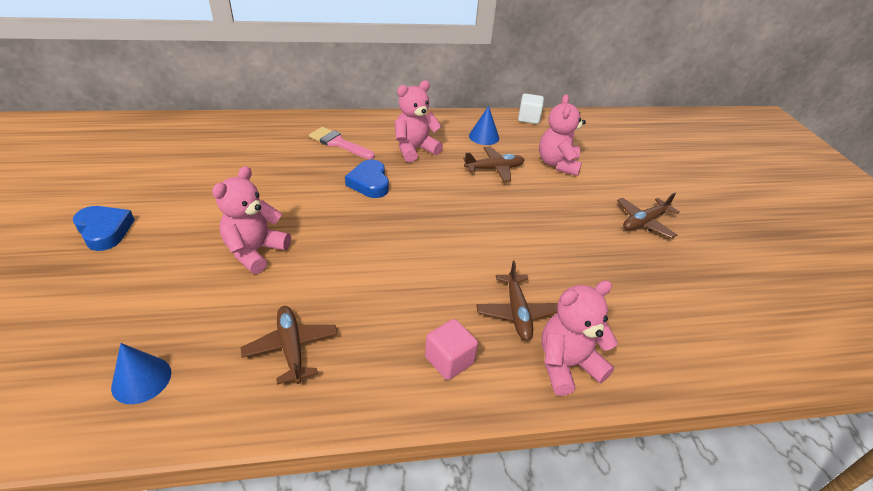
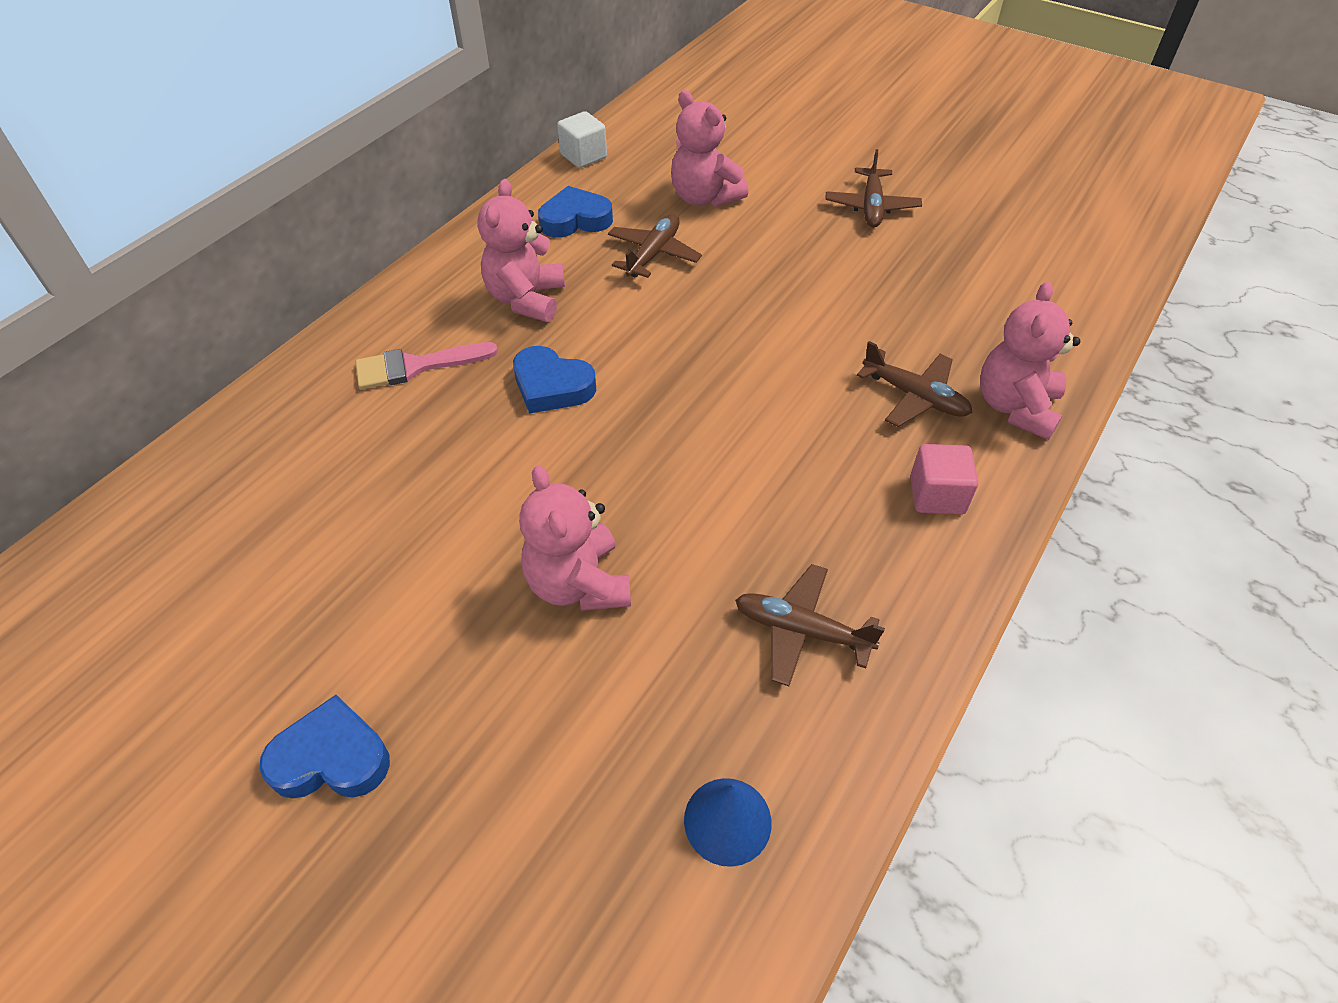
camera: 45 degrees left, 10 degrees up
(484, 137) = (575, 219): blue cone -> blue heart

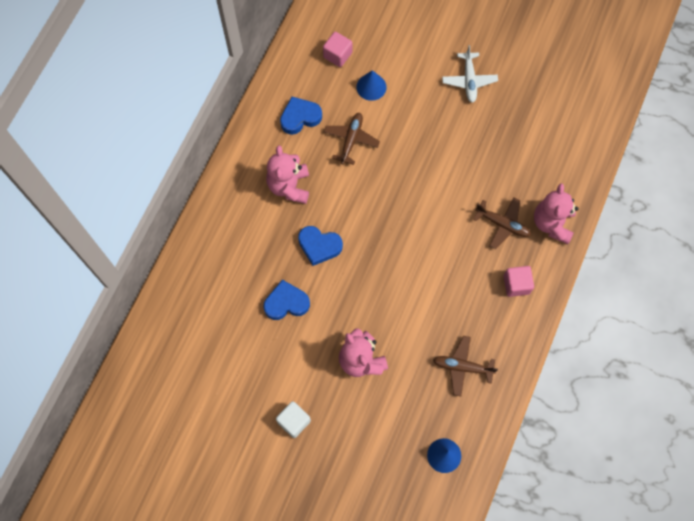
camera: 10 degrees left, 20 degrees up
(331, 758) = (281, 457): blue heart -> blue heart (286, 303)
(416, 366) = (245, 244): pink brush -> none
(583, 156) = (291, 59): white cube -> white cube (294, 421)
(659, 159) = (337, 55): none -> pink cube
(704, 197) = (371, 87): pink teddy bear -> blue cone
(871, 206) = (469, 80): brown plane -> white plane

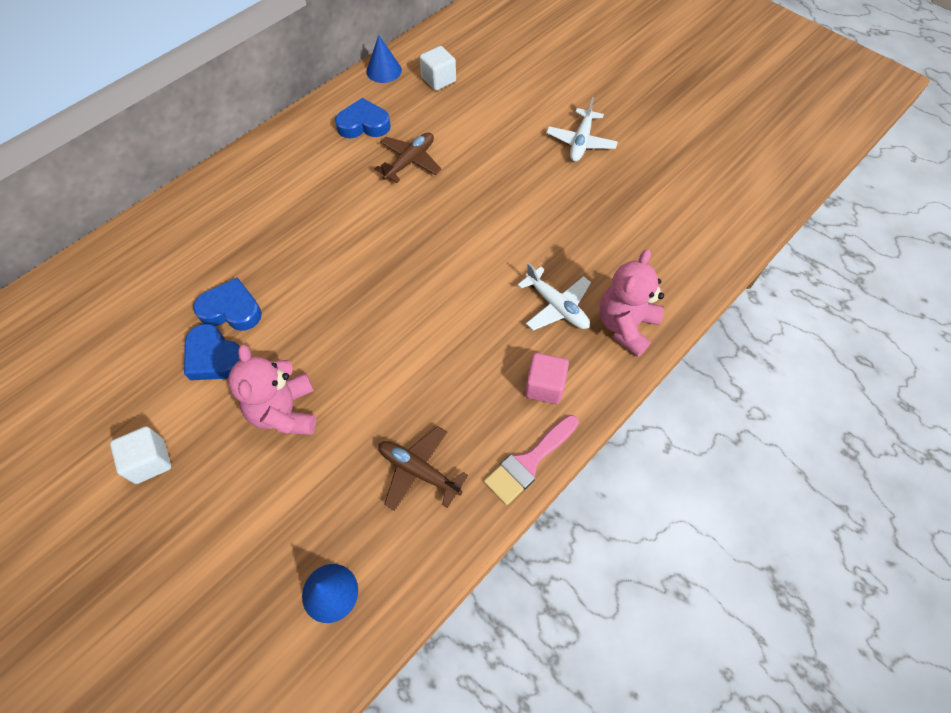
camera: 20 degrees right, 10 degrees down
(289, 186) = (311, 186): pink teddy bear -> none
(319, 246) = (309, 259): blue heart -> blue heart (214, 357)
(337, 55) = (438, 80): pink cube -> white cube
(371, 87) = (461, 118): blue cone -> blue cone (384, 71)
(502, 224) = (556, 306): brown plane -> white plane
(526, 337) = (529, 462): none -> pink brush

